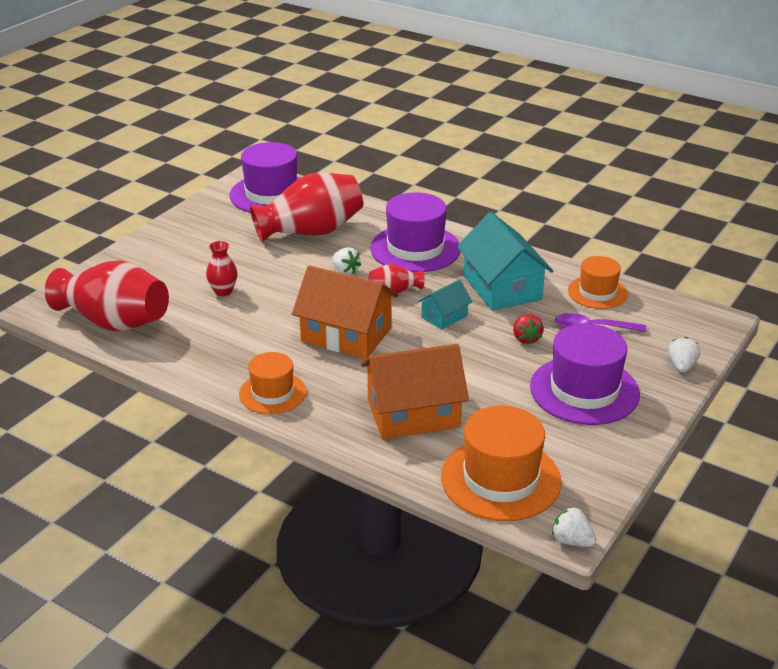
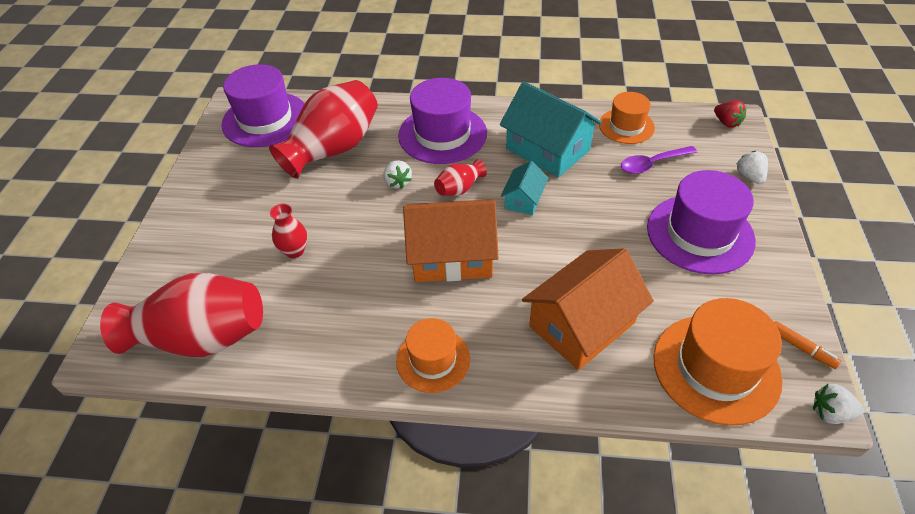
camera: 25 degrees left, 15 degrees up
(345, 271) = (397, 182): white strawberry -> white strawberry turned 45 degrees clockwise
(526, 338) = (610, 197): red strawberry -> red strawberry (726, 123)
(593, 494) = (801, 348): none -> orange marker

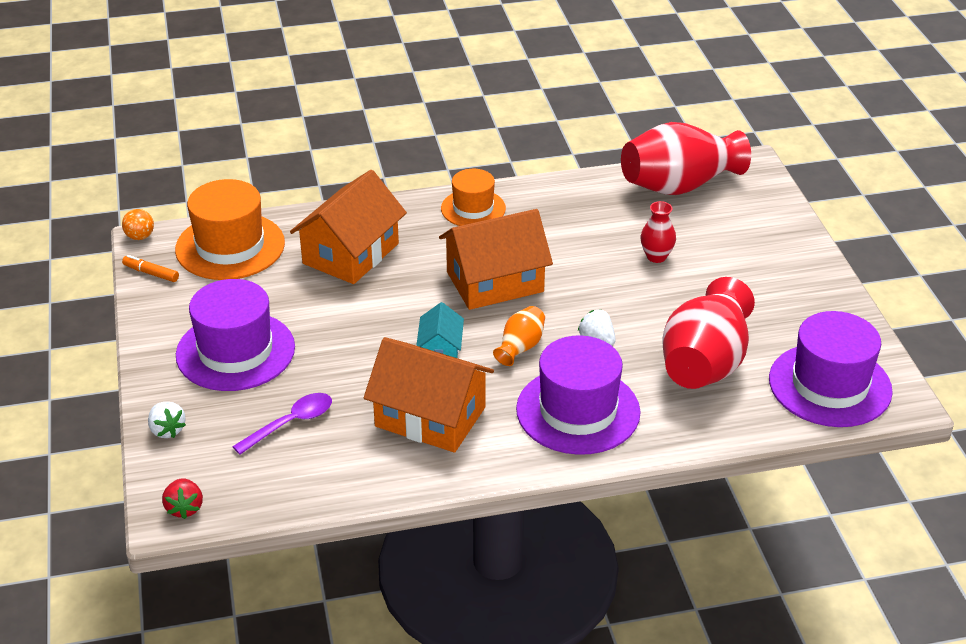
camera: 160 degrees right, 10 degrees down
(459, 189) = (520, 347): red vase -> orange vase
(547, 149) = (430, 417): turquoise house -> orange house
(626, 126) = (329, 473): orange hat -> none
(726, 123) = (184, 508): red strawberry -> red strawberry turned 135 degrees counterclockwise
(830, 413) = (140, 237): white strawberry -> orange ball

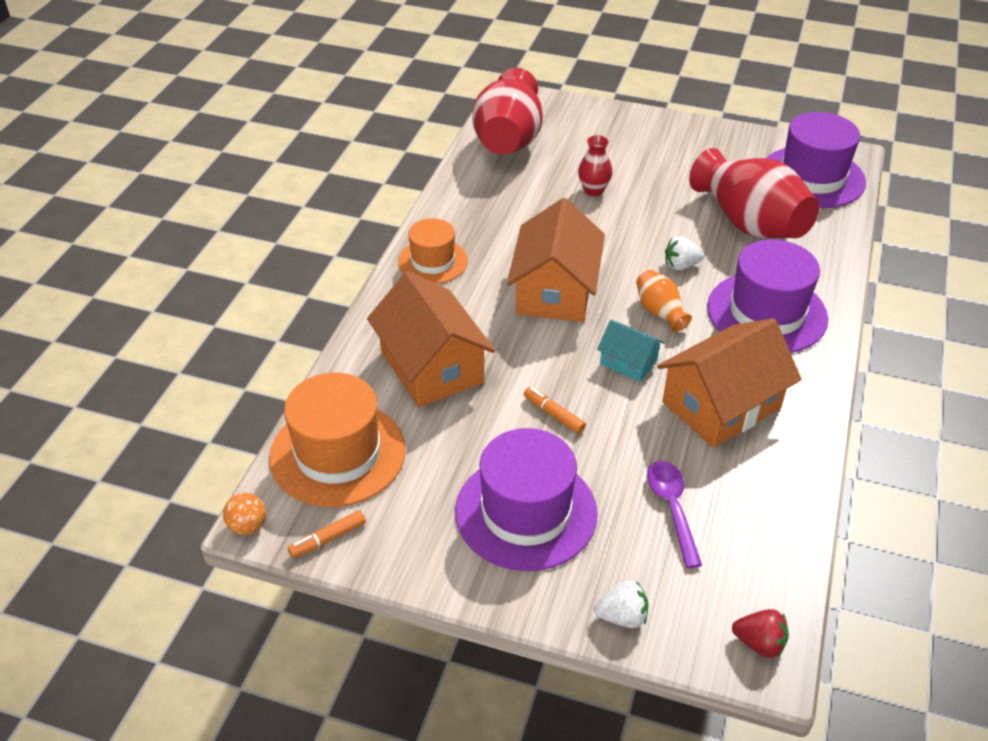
camera: 60 degrees left, 5 degrees up
(347, 330) = (553, 414): none -> orange marker

